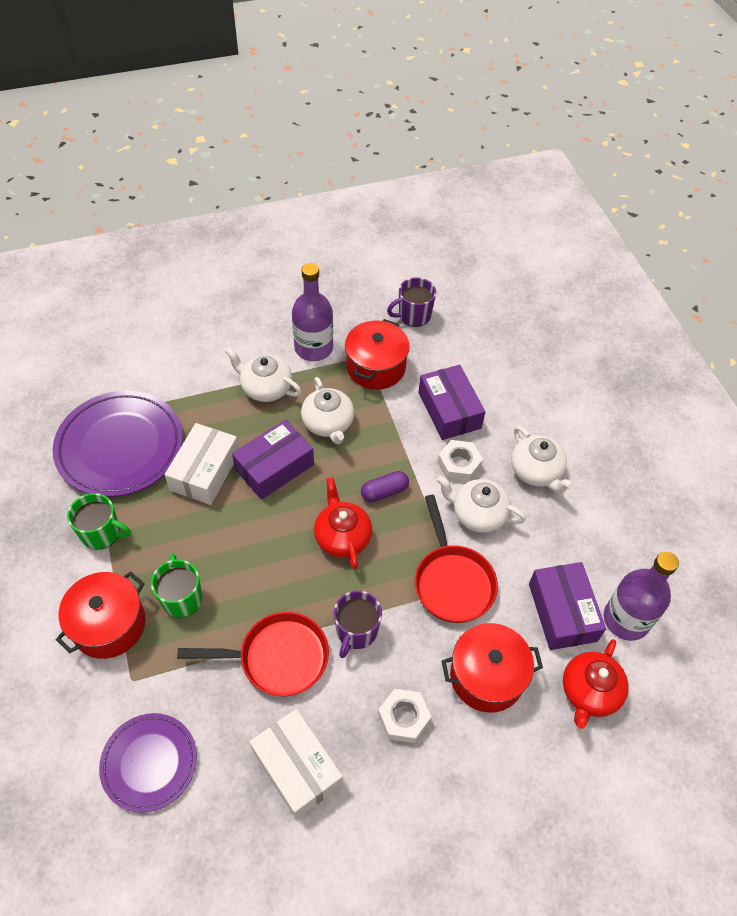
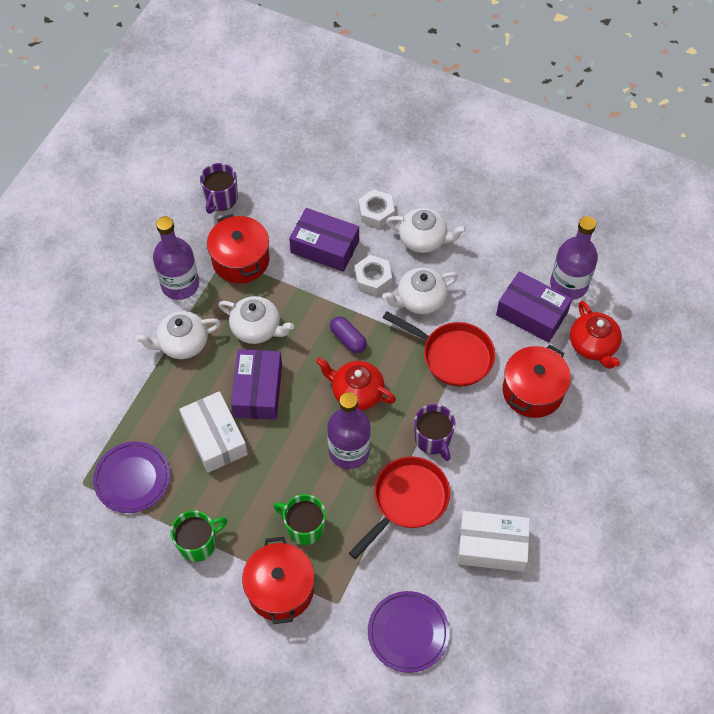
camera: 45 degrees left, 5 degrees up
(120, 447) = (132, 479): purple plate -> purple plate, size x0.61
(282, 574) = (349, 451): none -> purple bottle
(384, 492) = (348, 339): purple capsule -> purple capsule turned 60 degrees counterclockwise
(403, 718) = (515, 460): white nut -> white nut (376, 212)

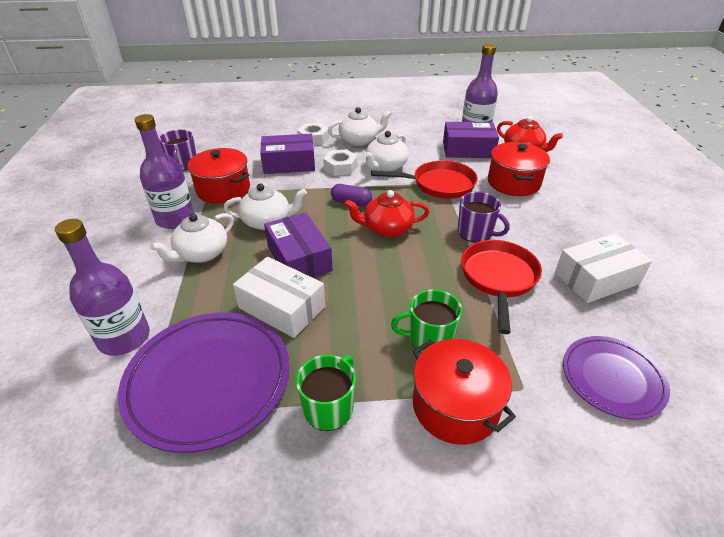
camera: 30 degrees left, 20 degrees down
(132, 479) = (209, 381): purple plate -> purple plate, size x1.65
(349, 451) = (416, 266): purple bottle -> purple bottle (124, 338)

